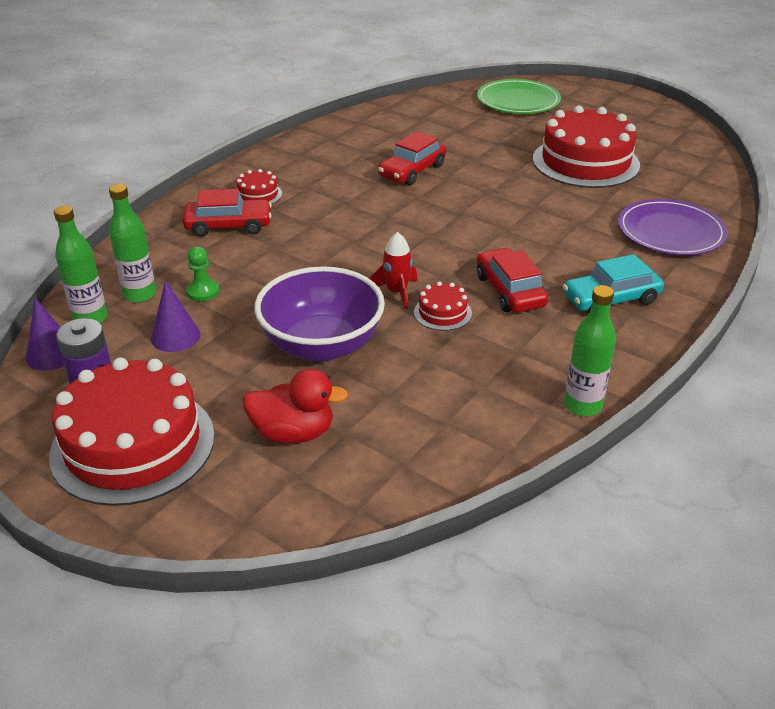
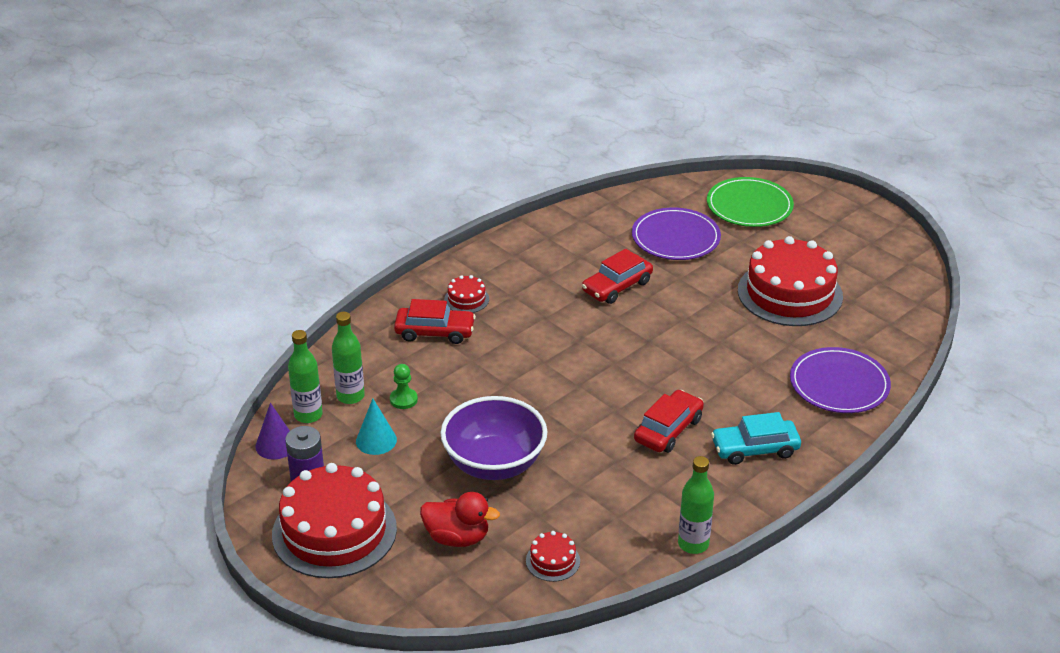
camera: 10 degrees right, 0 degrees up
(175, 336) = (376, 440): purple cone -> turquoise cone
(397, 292) = (569, 419): red rocket -> none
(442, 313) = (603, 445): red cake -> red cake (553, 561)
(457, 129) = (675, 238): none -> purple plate
(510, 291) = (668, 430): red car -> red car turned 45 degrees clockwise

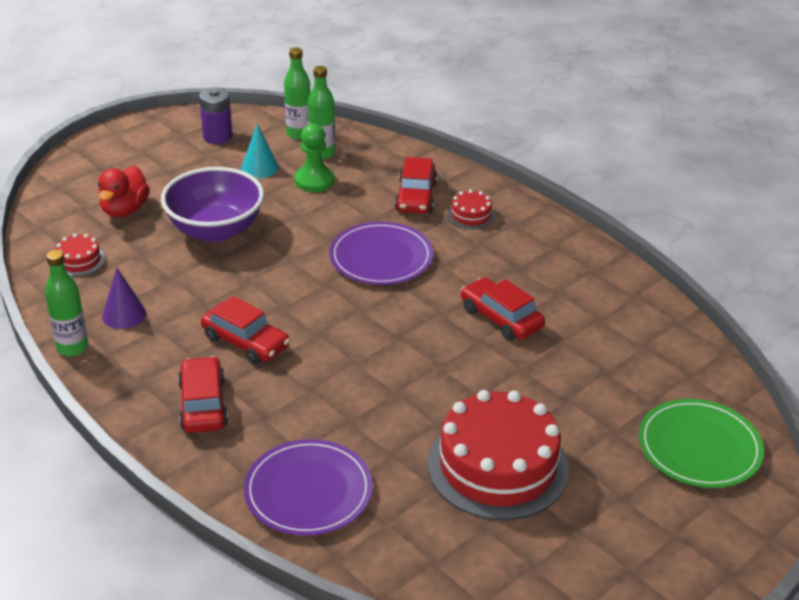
camera: 90 degrees right, 0 degrees up
(276, 445) = (262, 121): purple cone -> purple cone (124, 315)
(334, 531) = (150, 151): red cake -> none
(403, 399) = (314, 180): green pawn -> green pawn, size x1.51
(675, 238) = (609, 371): purple plate -> purple plate (381, 257)
(755, 449) = (203, 404): turquoise car -> red car

